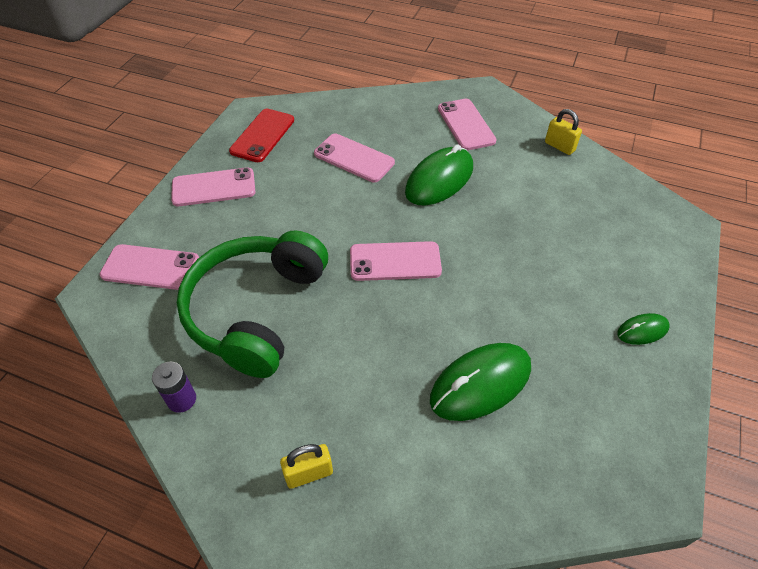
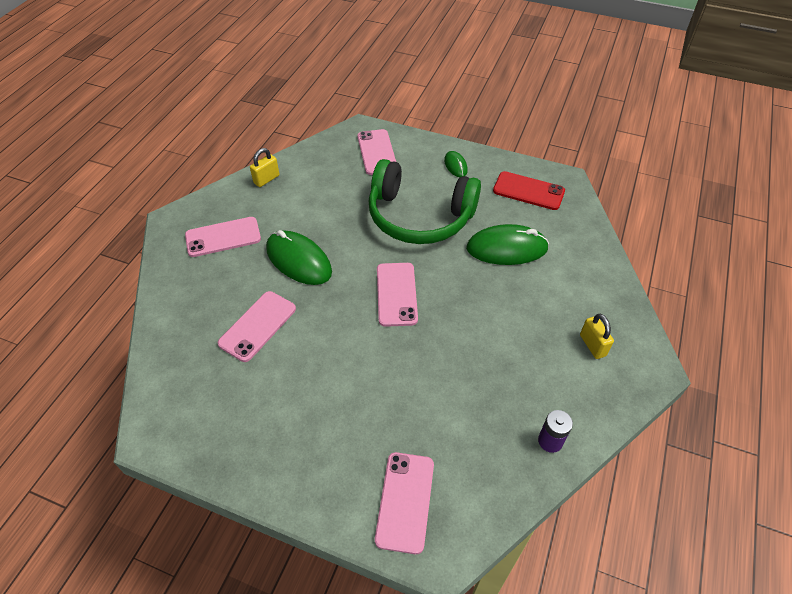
camera: 90 degrees left, 0 degrees up
(213, 187) = (286, 457): pink phone -> pink phone (377, 152)
(256, 311) = (454, 394): green headphones -> green headphones (419, 216)
(262, 135) = (202, 416): red phone -> red phone (528, 191)
(480, 383) = (507, 248): green mouse -> green mouse turned 60 degrees counterclockwise

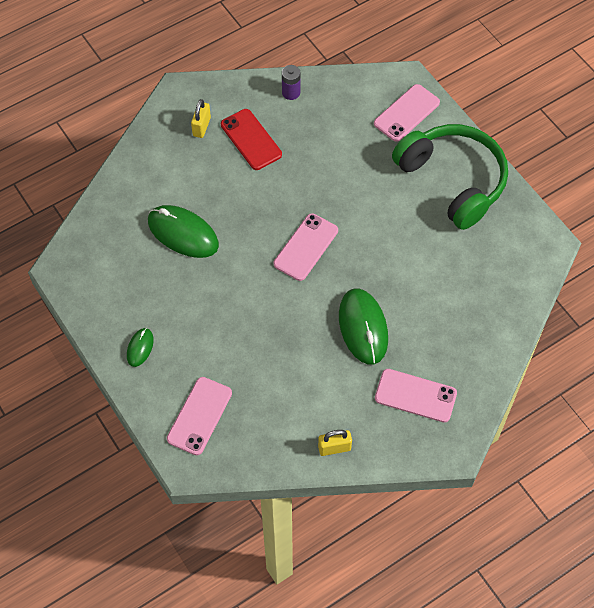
camera: 145 degrees left, 10 degrees up
(258, 326) = (432, 284): pink phone -> none
(419, 216) = (225, 310): green headphones -> green headphones (452, 181)
(528, 191) = (105, 276): red phone -> red phone (251, 139)

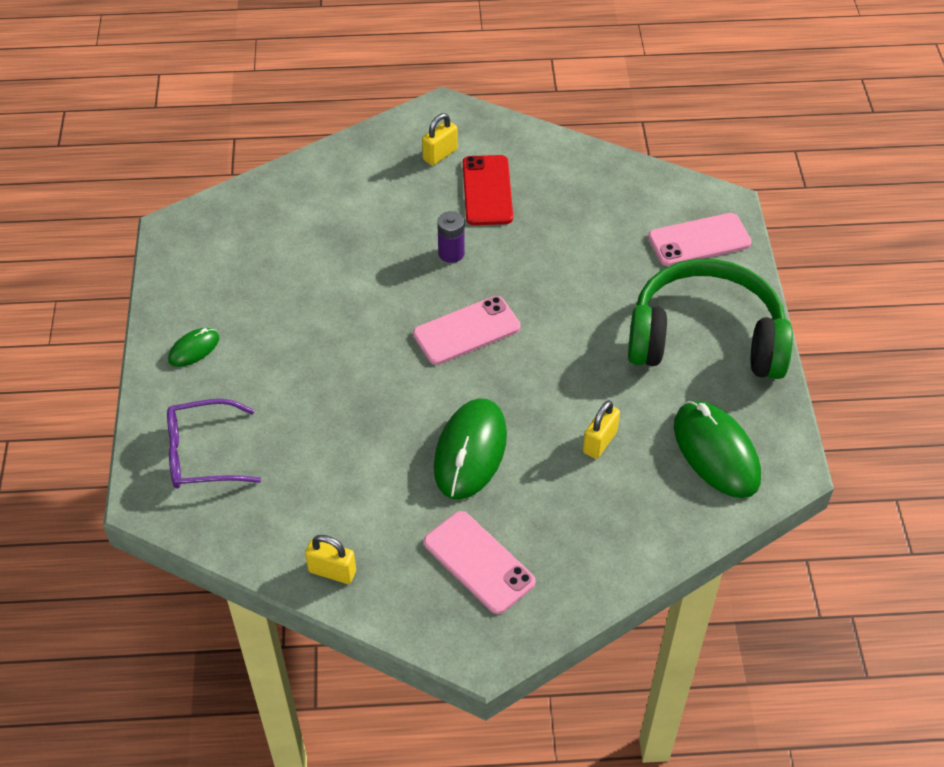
camera: 30 degrees right, 10 degrees down
(183, 233) = (335, 253): green mouse -> green mouse (716, 452)
(199, 416) = (202, 454): pink phone -> purple glasses
(291, 92) = (571, 162): purple battery -> purple battery (451, 253)
(434, 282) = (600, 442): none -> yellow padlock
(452, 181) = (705, 339): green headphones -> green headphones turned 75 degrees counterclockwise

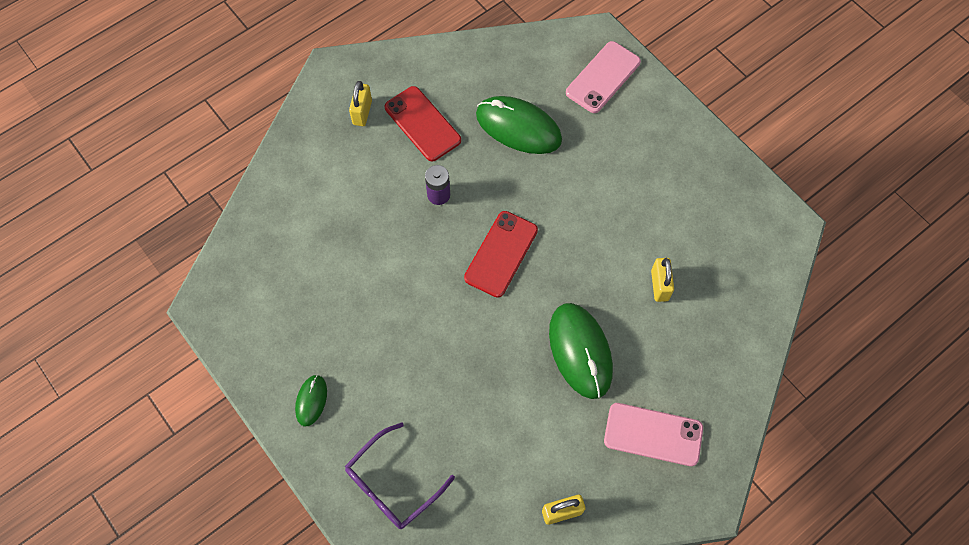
camera: 35 degrees left, 15 degrees up
(466, 331) = (501, 254): pink phone -> red phone
(705, 339) = (666, 157): green headphones -> none
(716, 452) = (738, 243): green mouse -> green mouse (518, 127)

